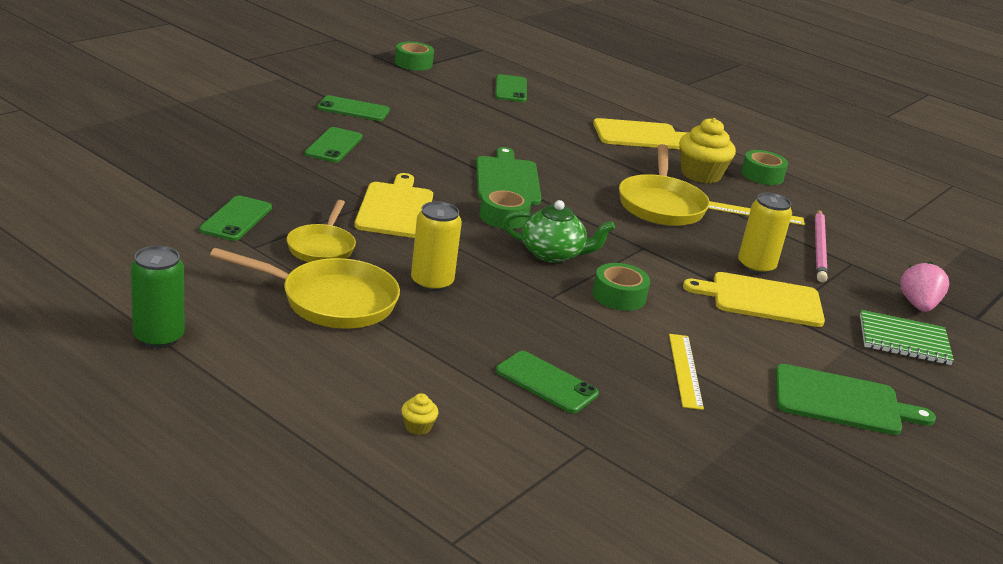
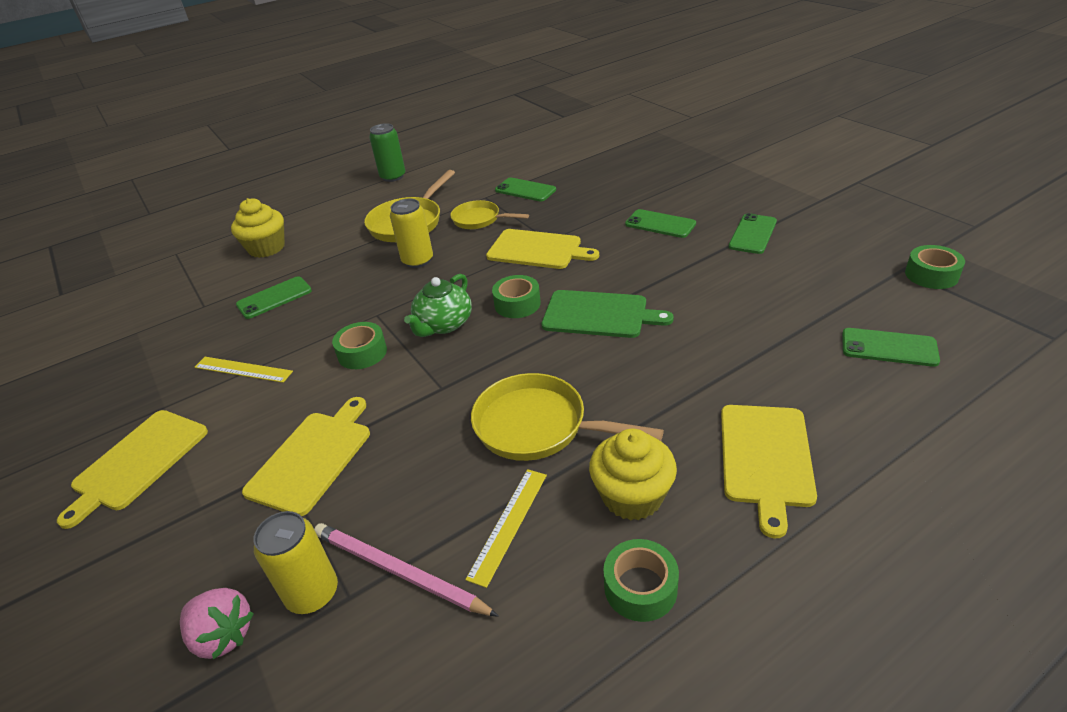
camera: 115 degrees right, 10 degrees up
(418, 427) = (266, 248): yellow cupcake -> yellow cupcake, size x2.35
(756, 266) = (377, 476): yellow can -> yellow can (312, 593)
(842, 401) = (137, 462): green cutting board -> yellow cutting board
(903, 340) = (175, 571): green notebook -> none

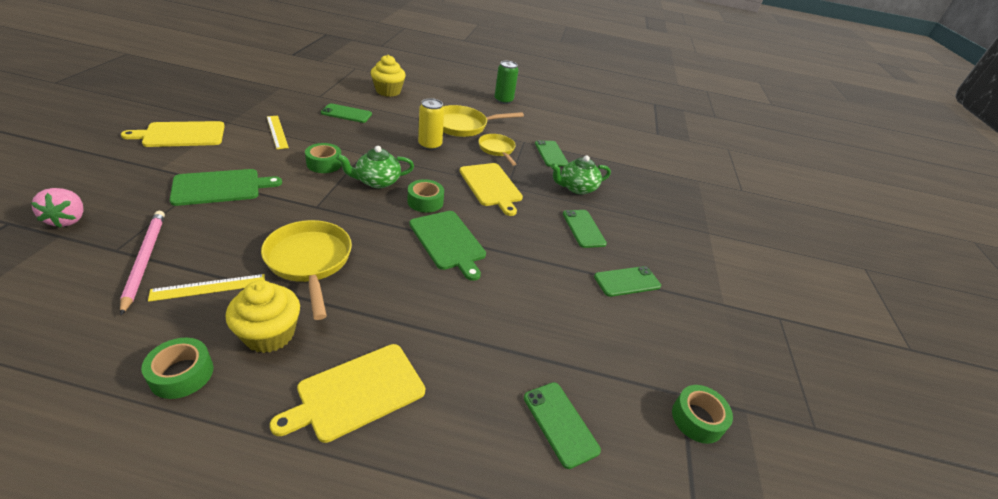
camera: 35 degrees right, 0 degrees up
(312, 458) = (220, 187): yellow cutting board -> green cutting board
(312, 593) = (112, 235): yellow can -> none
(596, 200) = (576, 188): none -> green teapot

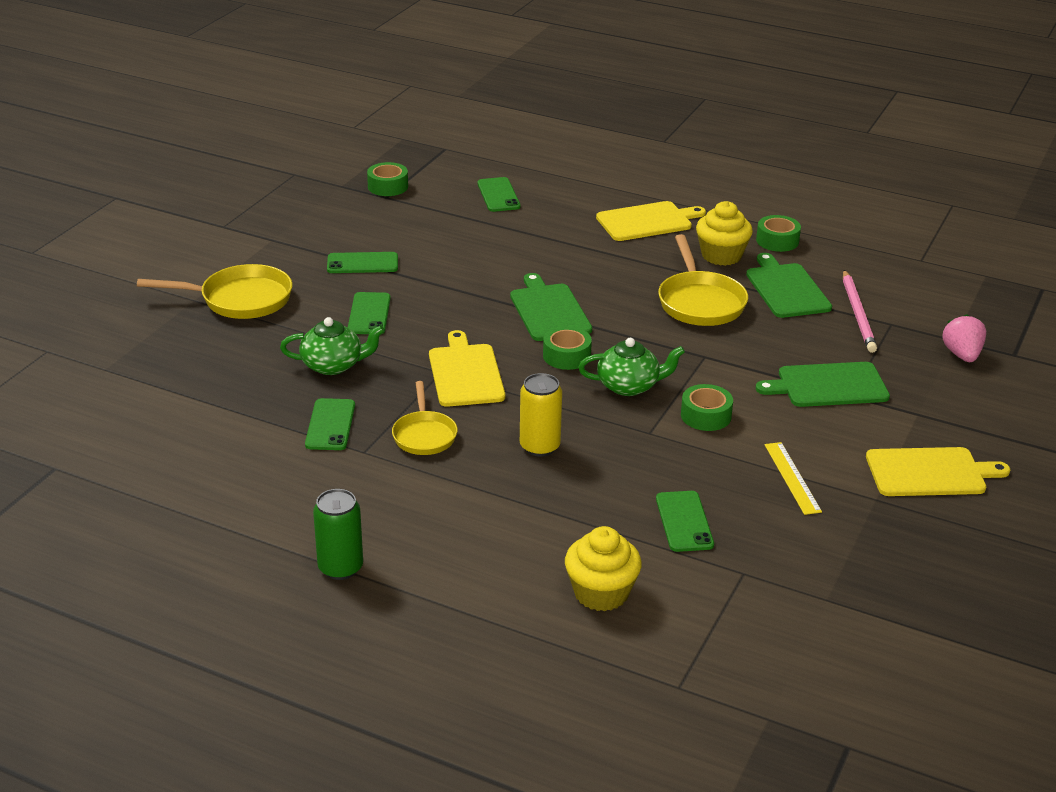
camera: 160 degrees left, 5 degrees down
(209, 287) = (786, 289): yellow ruler -> green cutting board
(346, 113) = (684, 521): green phone -> green phone turned 60 degrees clockwise
(463, 126) = (464, 490): yellow pan -> yellow pan (240, 299)

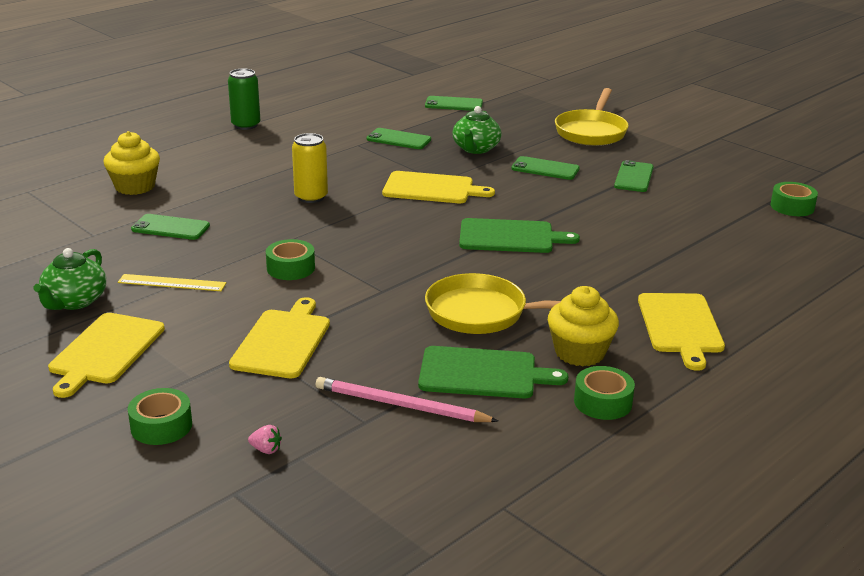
camera: 110 degrees right, 5 degrees down
(424, 435) = (361, 164): yellow pan -> none
(498, 195) = (764, 255): green phone -> green phone (453, 104)
(566, 356) = (429, 230): green tape -> green tape (161, 426)
(629, 386) = (362, 246): green teapot -> green teapot (74, 301)
(828, 385) = (283, 341): green cutting board -> yellow cutting board
(962, 355) = (266, 450): pink strawberry -> pink strawberry, size x0.52

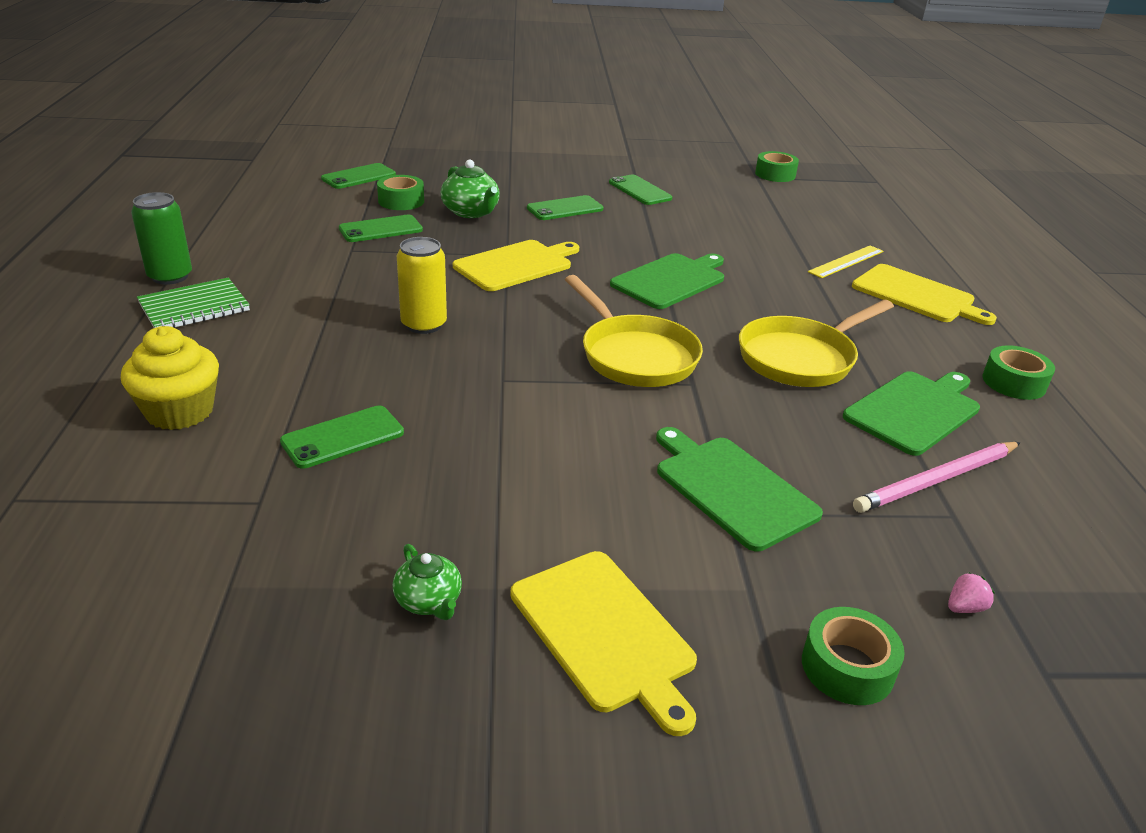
camera: 50 degrees left, 5 degrees up
(74, 301) = (429, 601): green teapot -> green teapot, size x0.62
(172, 283) = (491, 500): yellow ruler -> yellow ruler (846, 261)
(227, 144) = (194, 307): none -> green notebook
(283, 341) = (732, 488): yellow cutting board -> green cutting board
(290, 268) = (570, 409): green tape -> green tape (401, 201)
(580, 352) = (919, 352): yellow cupcake -> none
(591, 132) = (529, 163): yellow pan -> yellow pan (635, 356)

